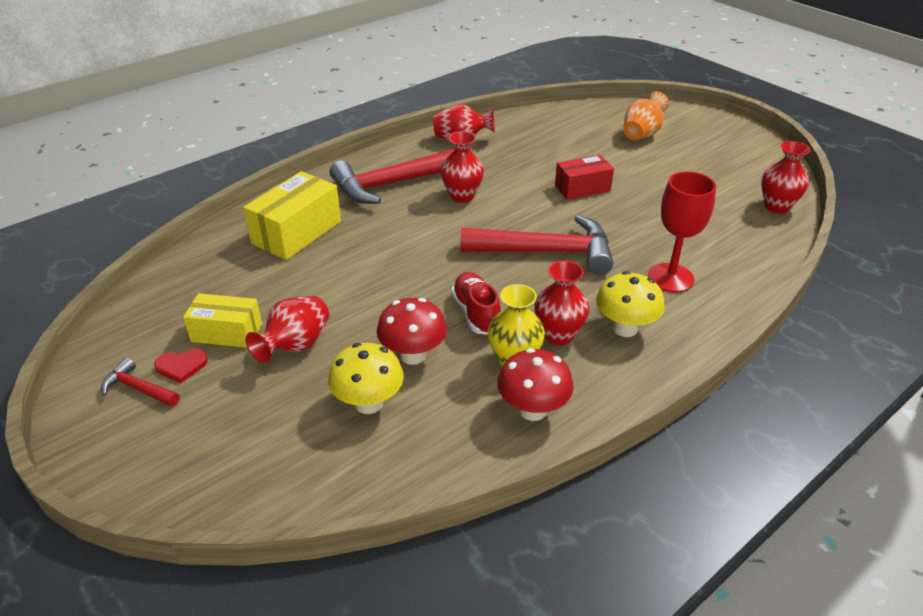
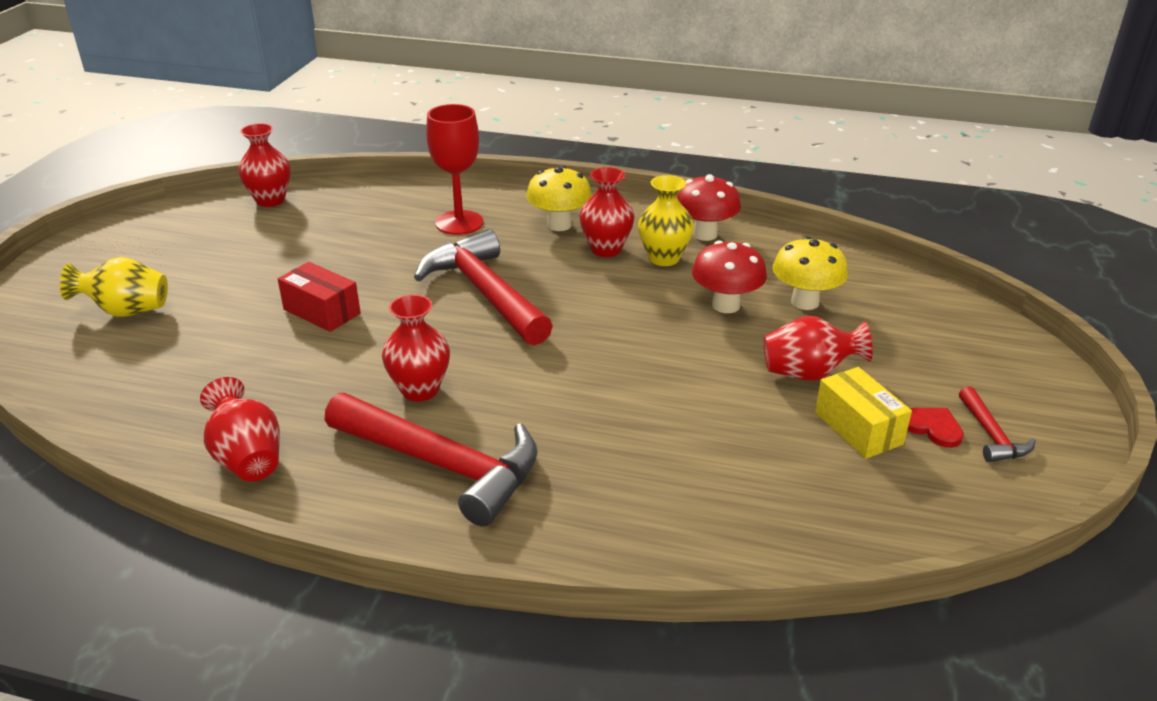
camera: 125 degrees left, 5 degrees down
(296, 232) = (646, 487): yellow box -> none
(476, 313) = (629, 296): red shoe -> none
(641, 134) = (126, 311): orange vase -> yellow vase

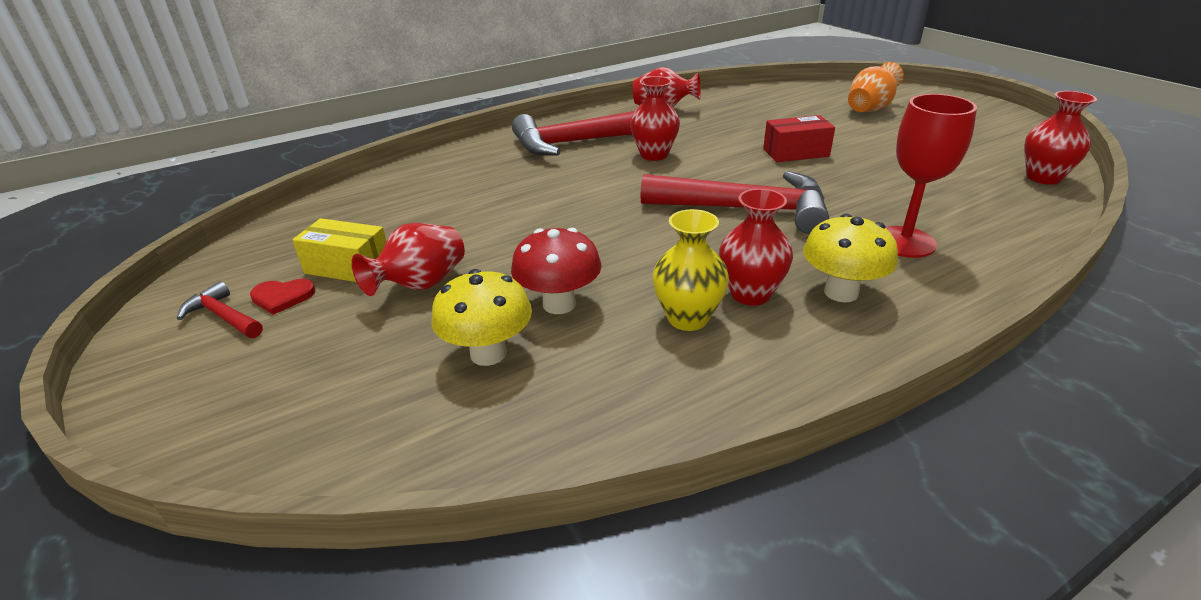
camera: 135 degrees right, 0 degrees up
(126, 311) = (869, 109): yellow vase -> orange vase
(705, 234) = (704, 378): red mushroom -> none

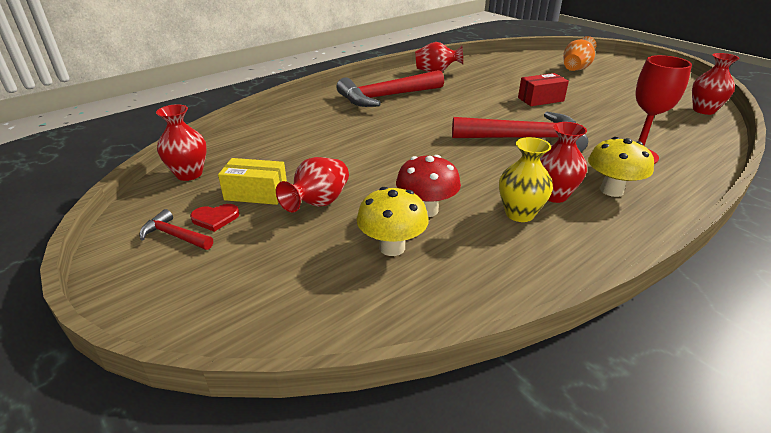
camera: 10 degrees left, 0 degrees up
(654, 155) = (444, 104): red vase -> red vase (189, 174)

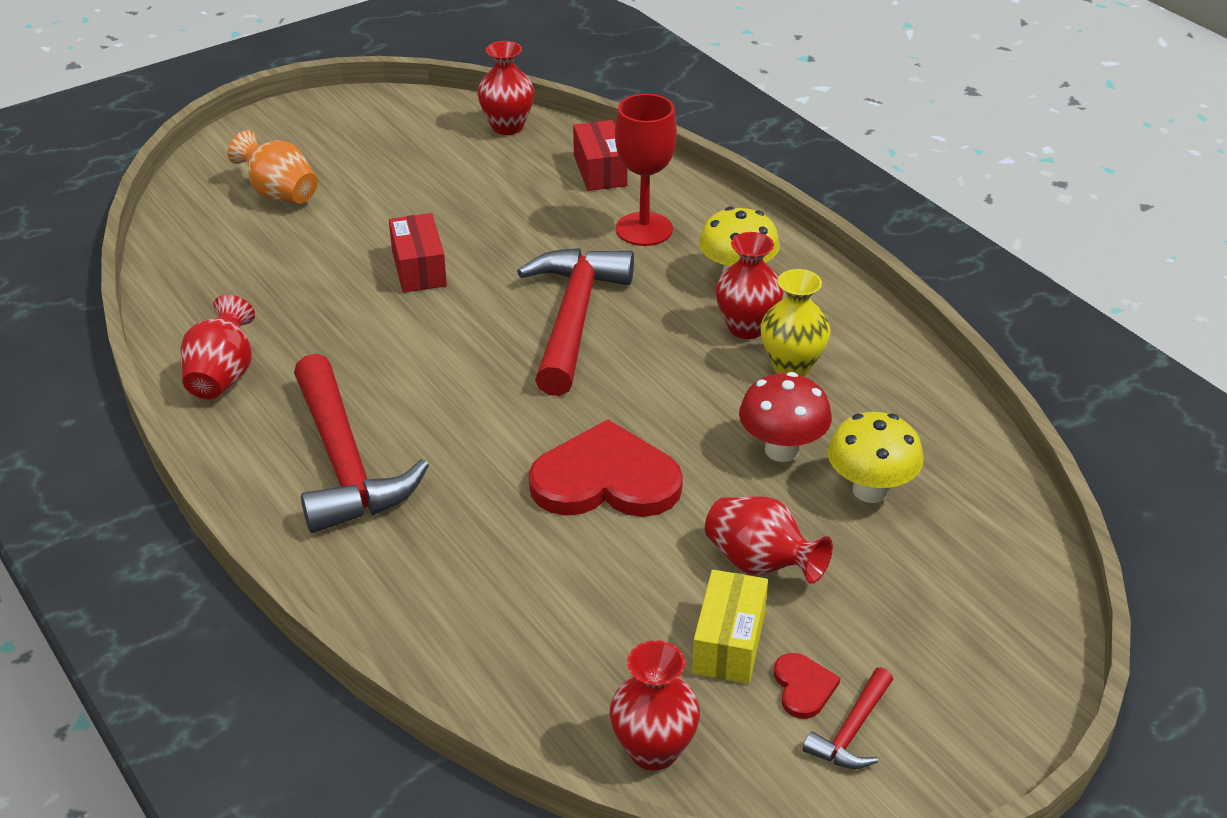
camera: 85 degrees left, 5 degrees up
(386, 154) = (606, 480): none -> red heart
(689, 139) = (600, 170): none -> red box

